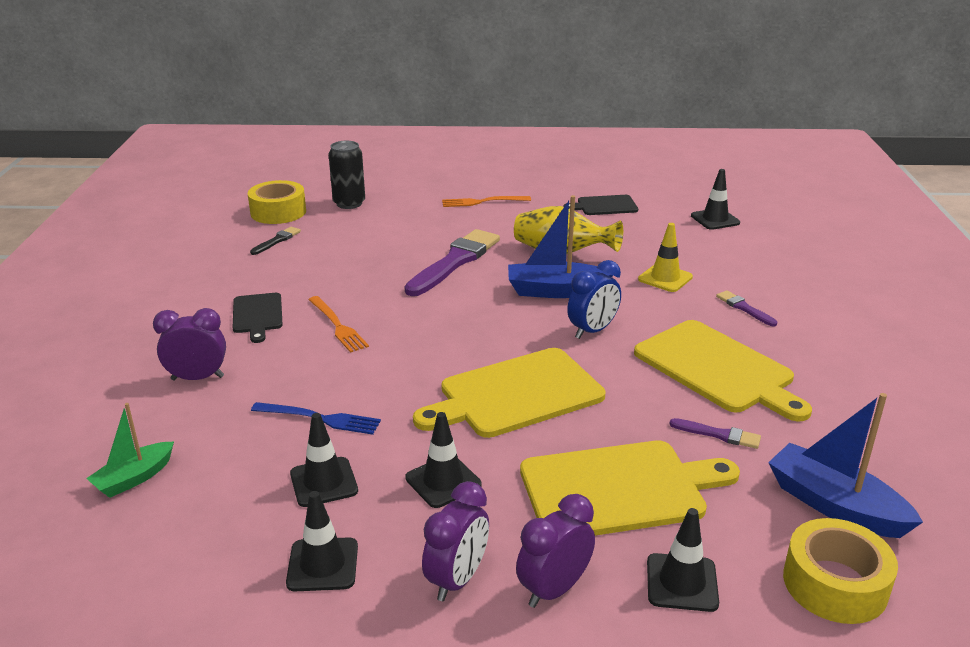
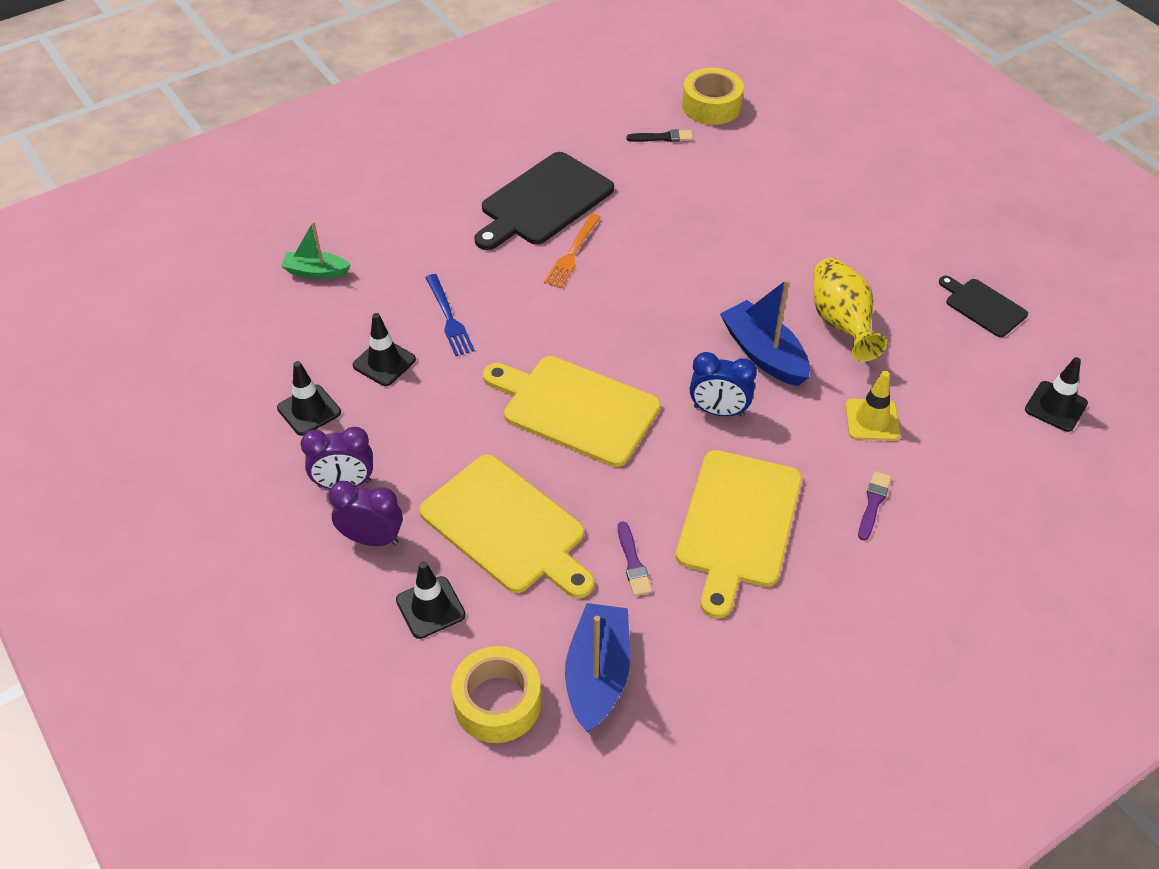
camera: 55 degrees right, 20 degrees up
(197, 378) = (439, 226): purple clock -> none
(257, 315) = (544, 201): black cutting board -> black cutting board, size x1.84
(349, 203) = (777, 136): black can -> none
(443, 481) = (435, 423): black traffic cone -> none
(455, 262) = (745, 262): purple brush -> none
(482, 202) = (884, 216): orange fork -> none

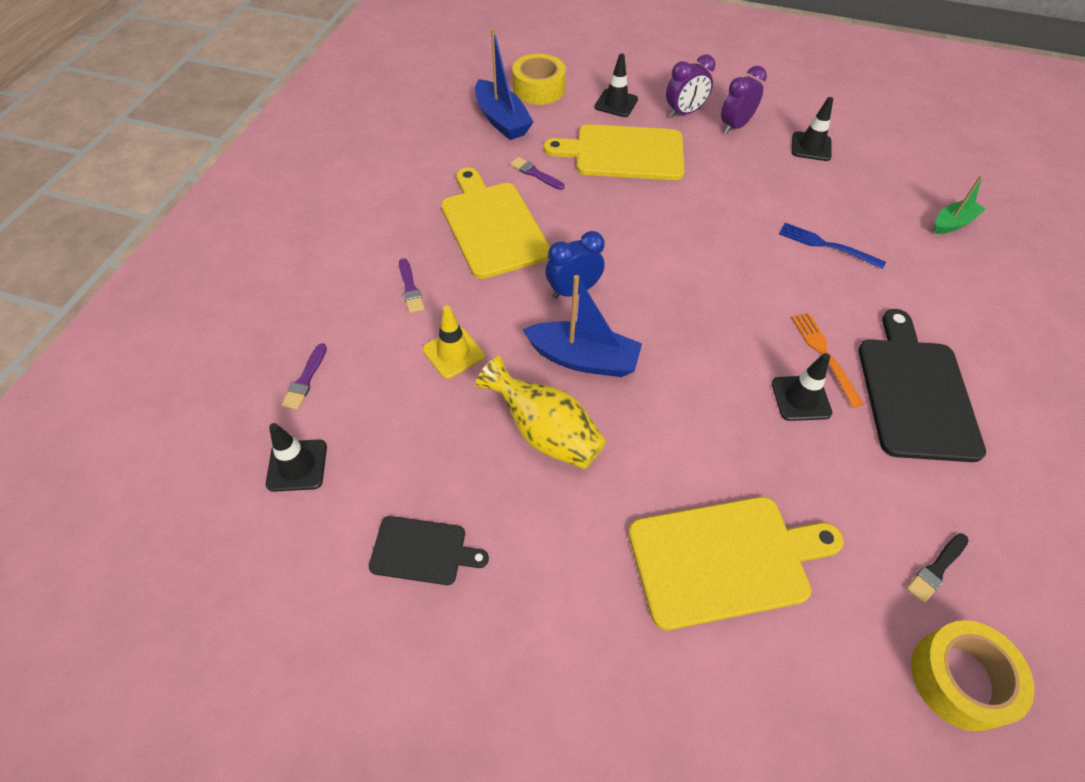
camera: 140 degrees right, 5 degrees up
(384, 362) = (817, 194): black traffic cone -> black traffic cone (801, 398)
(576, 409) = (667, 236): yellow cutting board -> yellow cutting board (724, 559)
(1021, 471) = (305, 379): none -> purple brush

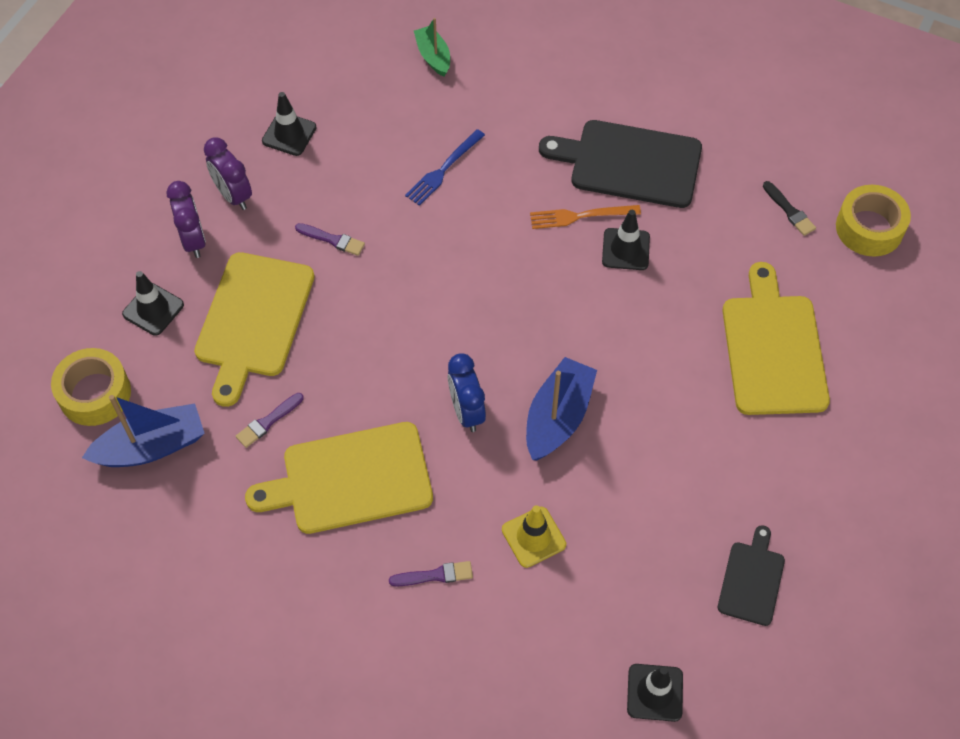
camera: 80 degrees left, 5 degrees up
(305, 379) = (549, 688): purple brush -> purple brush (332, 240)
(545, 432) = (640, 464): yellow vase -> none

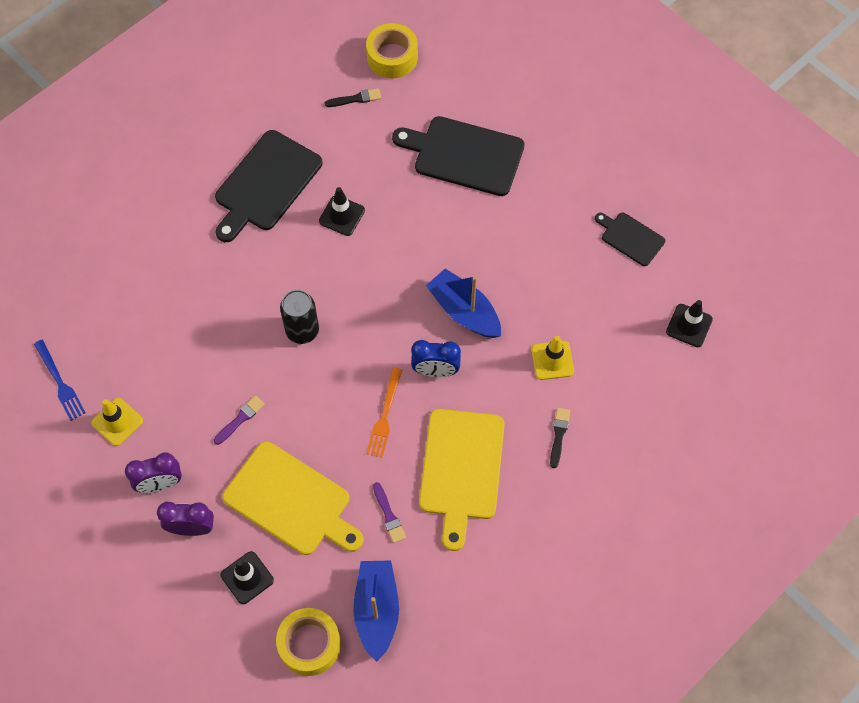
camera: 70 degrees left, 5 degrees up
(289, 134) = (117, 422): black traffic cone -> yellow traffic cone
(433, 56) = (91, 286): green boat -> none
(435, 575) = (559, 435): purple brush -> black brush
(443, 170) = (210, 316): blue fork -> blue fork (60, 382)
(462, 261) = (302, 331): none -> black can
(580, 216) = (298, 235): orange fork -> orange fork (384, 416)
(773, 349) = (464, 155): yellow cutting board -> black cutting board

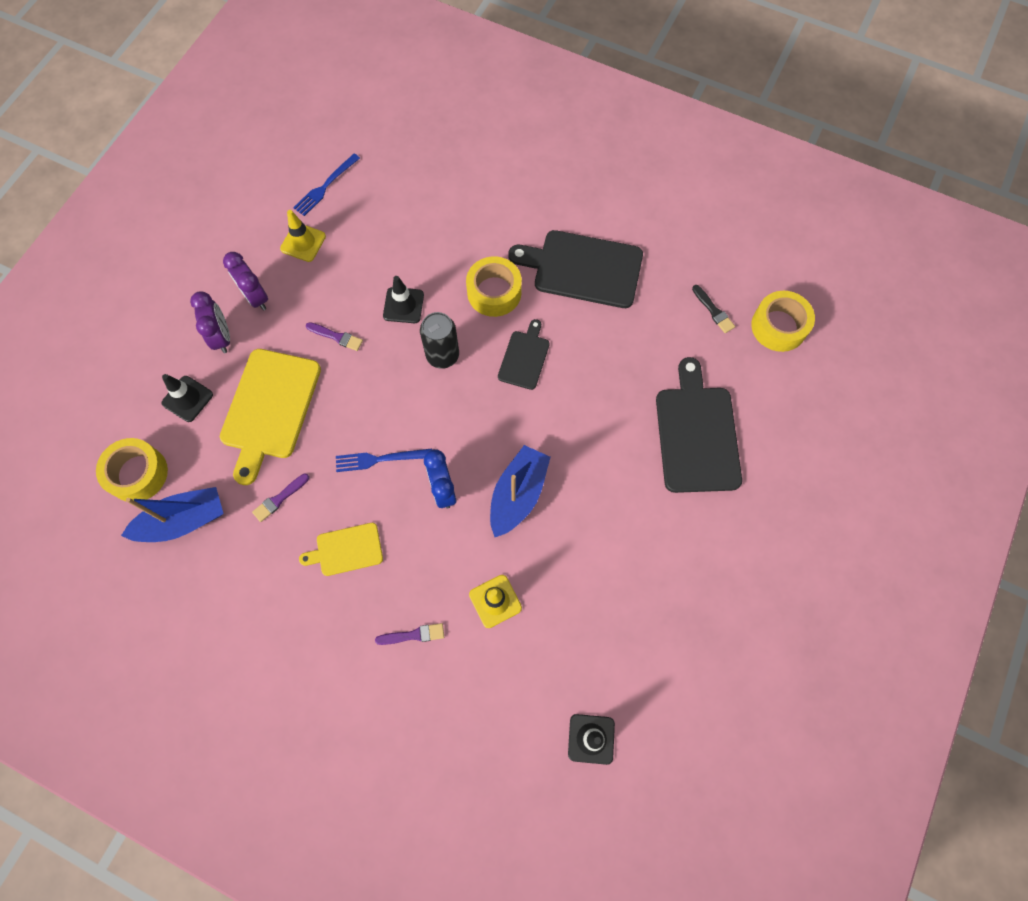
camera: 70 degrees right, 5 degrees up
(256, 266) = (494, 292): none -> yellow tape
(342, 215) = (577, 345): black traffic cone -> black traffic cone (403, 305)
(384, 416) = (379, 459): orange fork -> blue fork
(461, 469) = (346, 550): yellow cutting board -> yellow cutting board, size x0.54
(559, 435) = (413, 635): black brush -> purple brush
(630, 238) = (673, 639): black cutting board -> black cutting board (524, 358)

